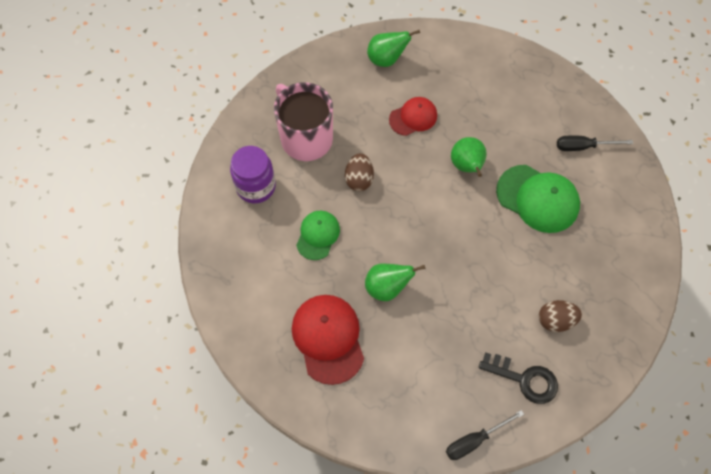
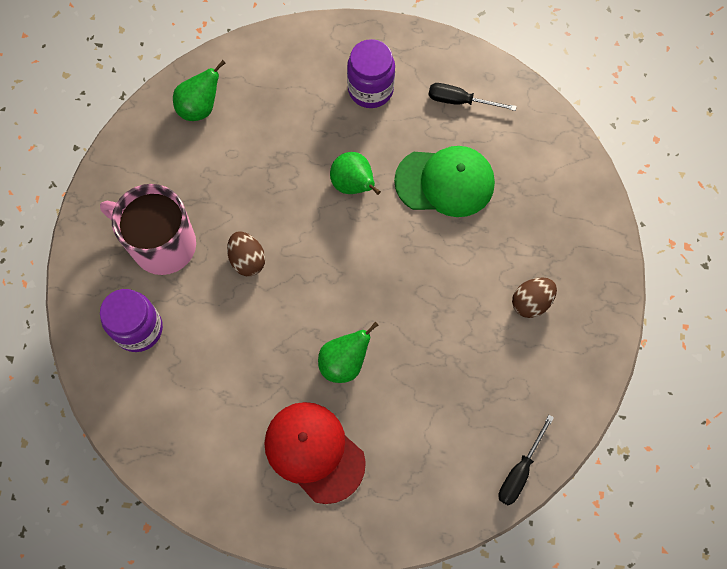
camera: 30 degrees left, 5 degrees up
(318, 235) = (238, 346): green cap -> none
(413, 117) = (266, 160): red cap -> none
(518, 106) = (370, 89): none -> purple jar
(524, 379) = (534, 380): black key -> none
(583, 146) = (460, 101): black screwdriver -> black screwdriver turned 45 degrees clockwise

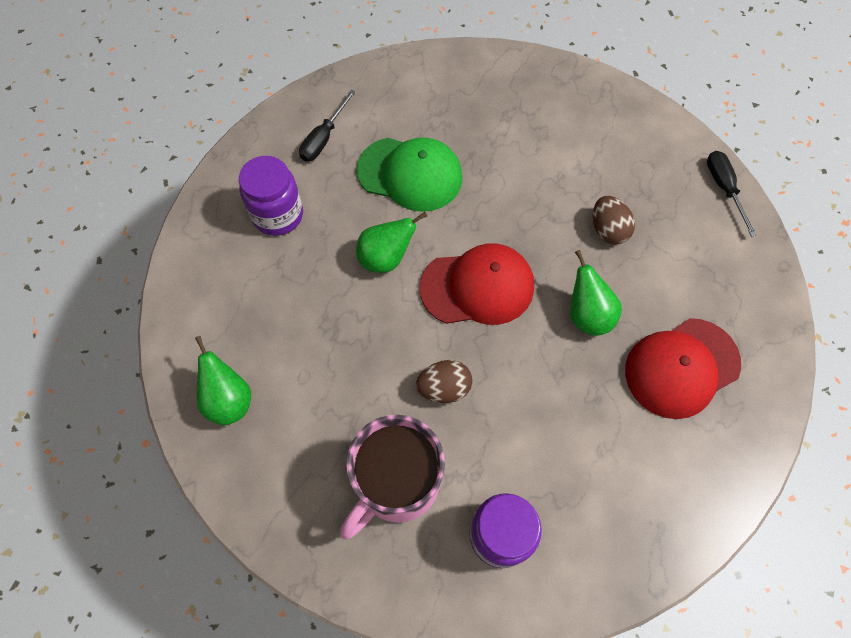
camera: 75 degrees left, 5 degrees down
(347, 265) = (477, 287): none -> red cap
(445, 182) = (410, 174): green cap -> green cap turned 90 degrees clockwise
(520, 471) = (724, 188): black screwdriver -> black screwdriver turned 150 degrees counterclockwise
(531, 302) = (558, 136): brown egg -> brown egg (608, 230)

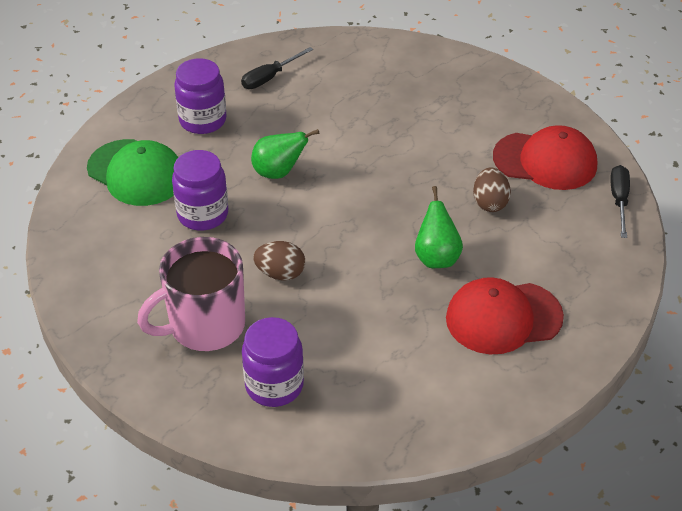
camera: 20 degrees right, 20 degrees down
(229, 400) = (97, 232): green pear -> none
(331, 338) = (203, 214): none -> purple jar
(410, 174) = (331, 120): green cap -> green cap (136, 173)
(477, 287) = (348, 212): red cap -> red cap (545, 161)

